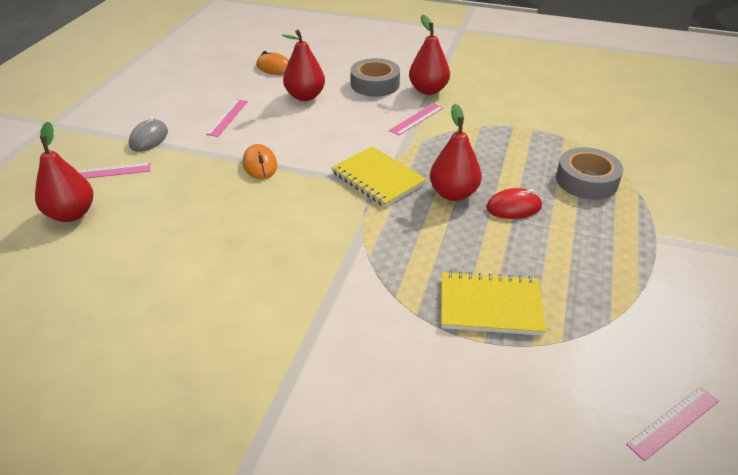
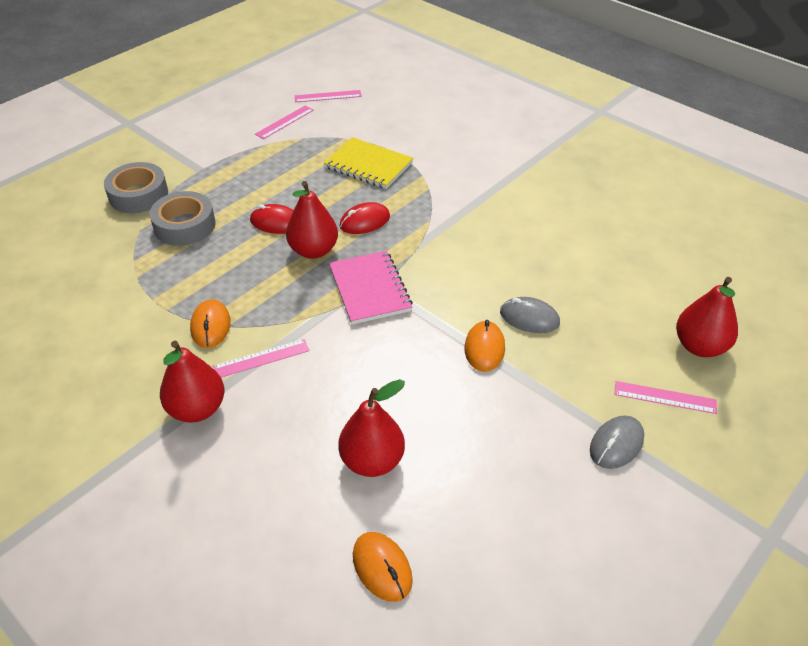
camera: 155 degrees left, 5 degrees up
(228, 117) = (500, 451): pink ruler -> pink ruler (284, 122)
(229, 195) = (529, 318): none -> grey mouse
(375, 84) = (256, 452): grey tape -> grey tape (138, 195)
(378, 178) = (369, 289): yellow notebook -> pink notebook
(432, 234) = (364, 221): none -> red mouse
(471, 125) = (211, 326): none -> orange mouse

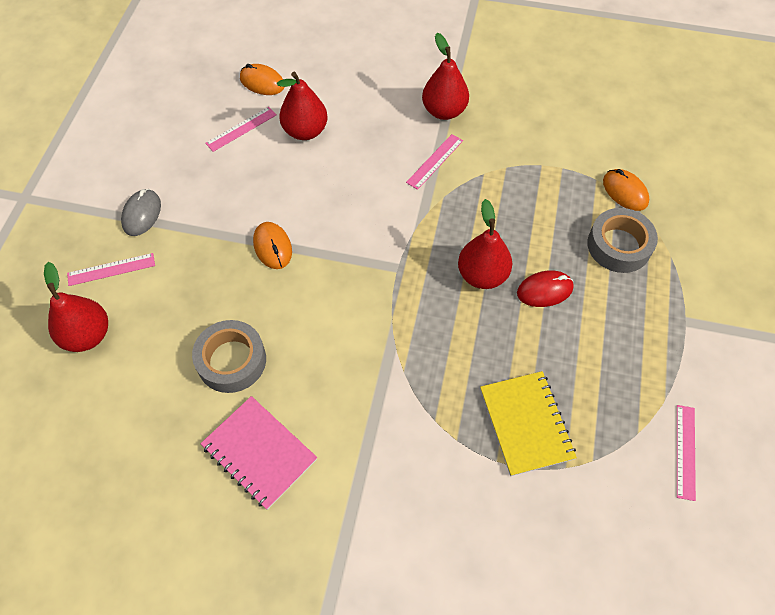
camera: 150 degrees right, 15 degrees up
(138, 195) = (700, 258): grey tape -> grey tape (231, 360)
(211, 326) = (495, 167): orange mouse -> orange mouse (625, 192)
(328, 96) = (688, 542): pink ruler -> pink ruler (241, 129)
(364, 221) = (464, 334): red mouse -> none
(368, 165) = (526, 424): yellow notebook -> yellow notebook turned 75 degrees clockwise
(369, 289) = (401, 258): pink notebook -> pink notebook (259, 453)
(529, 318) = (248, 294): grey mouse -> none

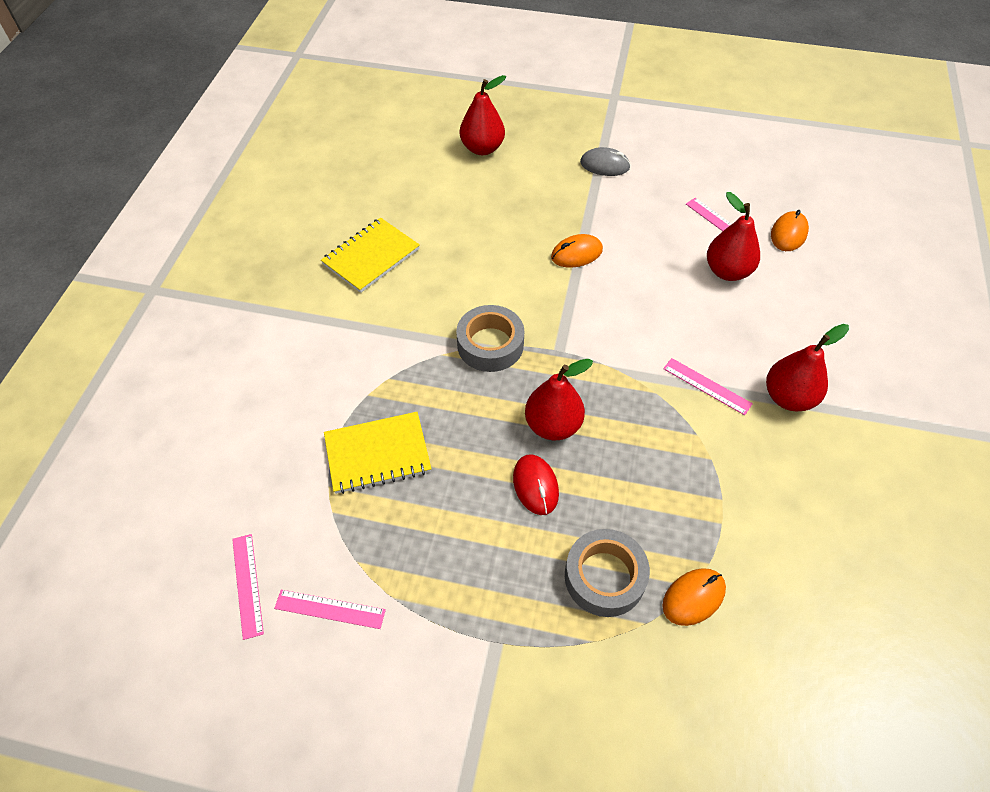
camera: 90 degrees right, 5 degrees down
(111, 269) = (545, 154): pink ruler -> pink ruler (247, 585)
(231, 360) = (456, 234): grey tape -> grey tape (490, 344)
(259, 453) = (371, 257): pink notebook -> yellow notebook

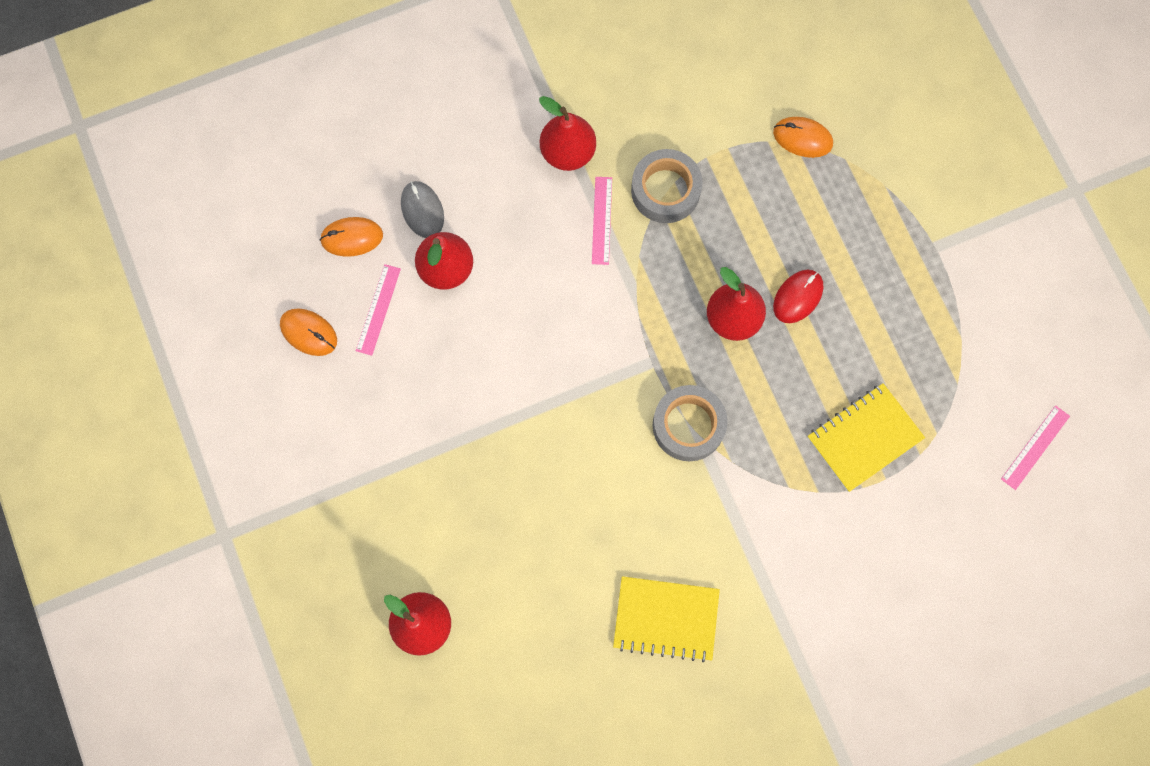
camera: 125 degrees left, 20 degrees up
(330, 609) = (1003, 374): pink ruler -> none
(377, 454) = (864, 438): yellow notebook -> yellow notebook turned 75 degrees counterclockwise
(576, 254) = (519, 420): orange mouse -> orange mouse (309, 333)
(604, 577) = (833, 204): grey tape -> grey tape (665, 190)
(605, 165) = (362, 472): grey mouse -> grey mouse (422, 210)

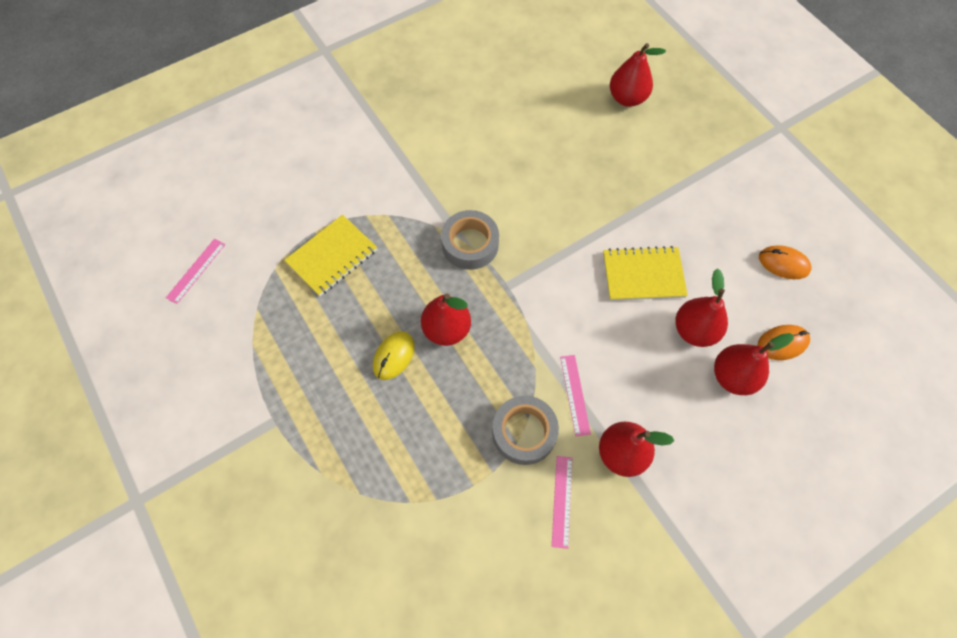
camera: 170 degrees right, 10 degrees down
(378, 309) = (737, 289): pink ruler -> pink ruler (562, 501)
(422, 210) = (733, 376): grey mouse -> red pear
(666, 618) = (465, 124): yellow notebook -> yellow notebook (643, 275)
(798, 297) = (394, 356): red mouse -> yellow mouse
(802, 138) = (402, 508): orange mouse -> none

